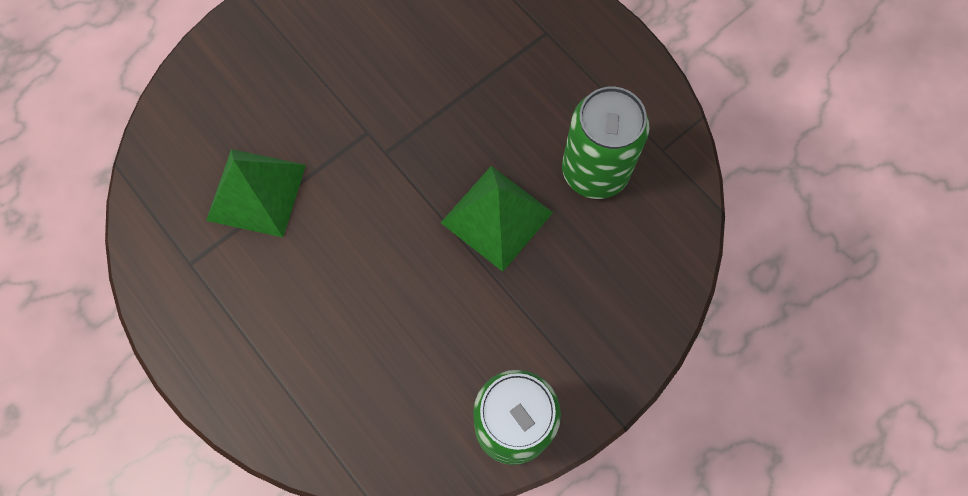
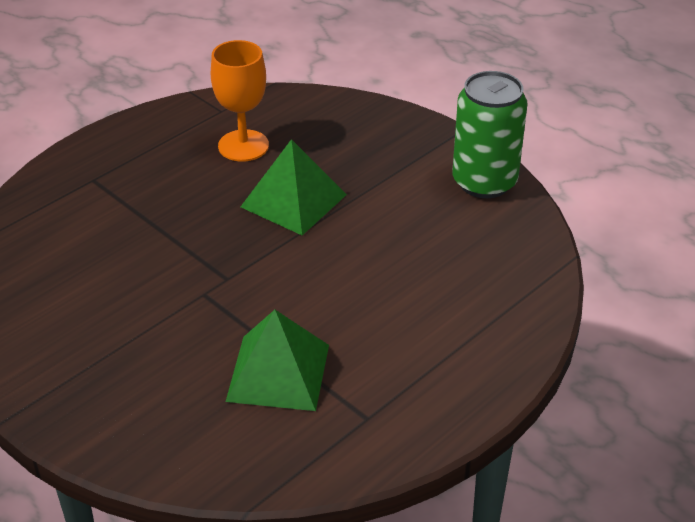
camera: 95 degrees left, 30 degrees down
(595, 171) = (243, 146): green can -> orange goblet

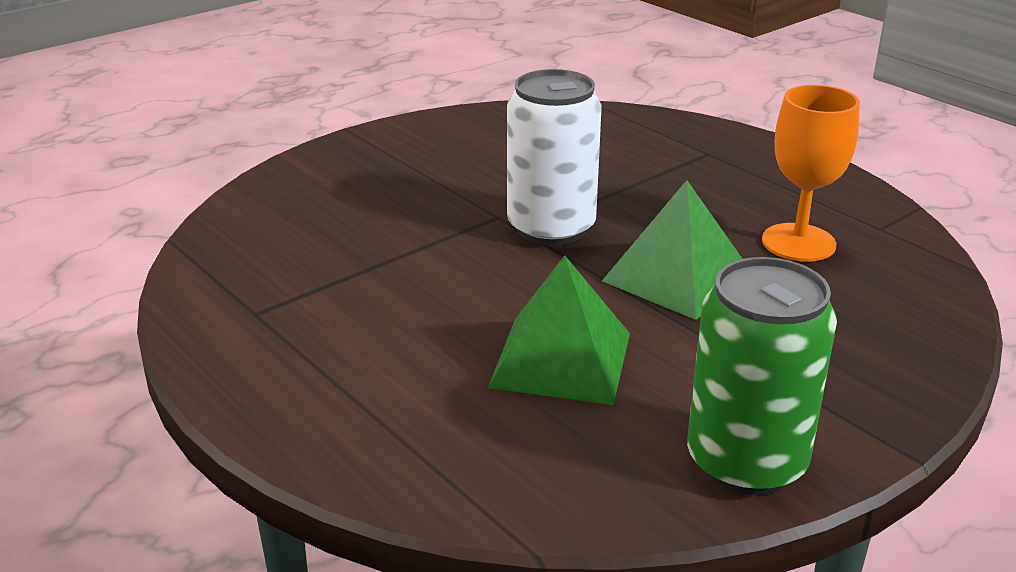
camera: 95 degrees right, 10 degrees down
(224, 262) = (551, 228): none -> white can
(278, 372) = (352, 258): green pyramid -> green pyramid (561, 359)

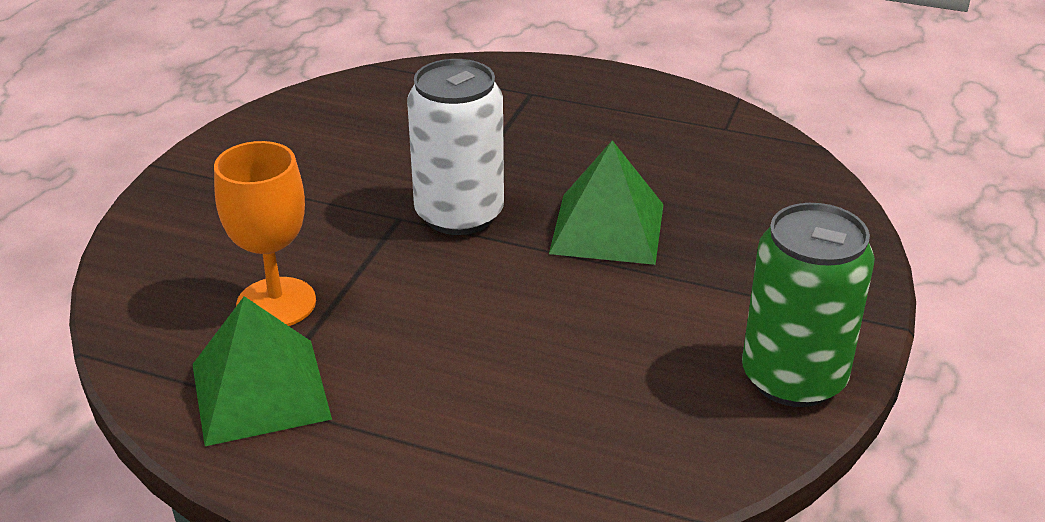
camera: 30 degrees left, 5 degrees up
(561, 359) = (580, 342): green pyramid -> green pyramid (260, 391)
(798, 243) = (675, 162): orange goblet -> orange goblet (276, 303)

